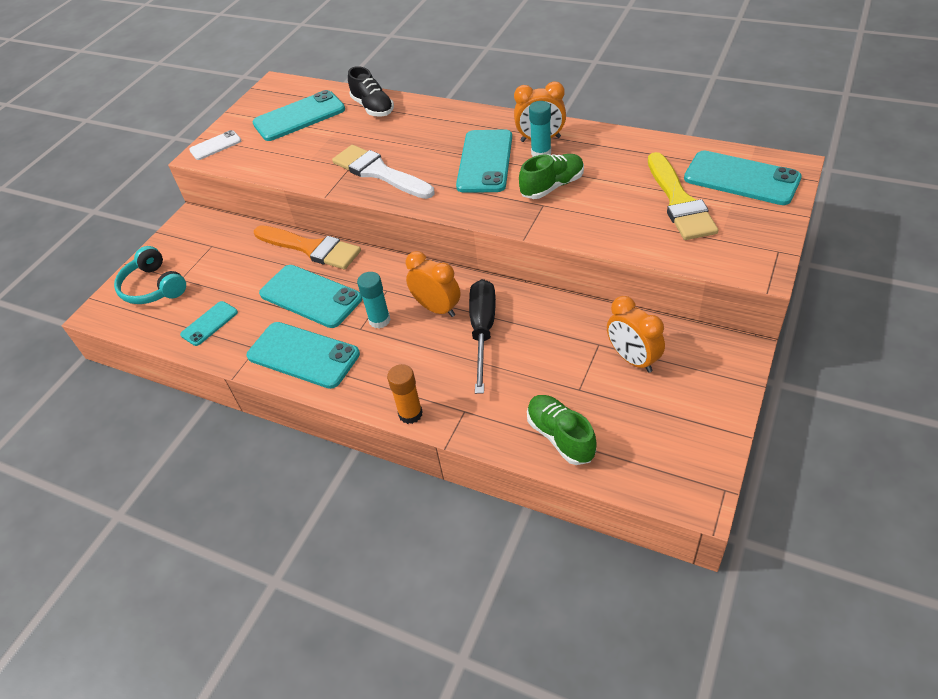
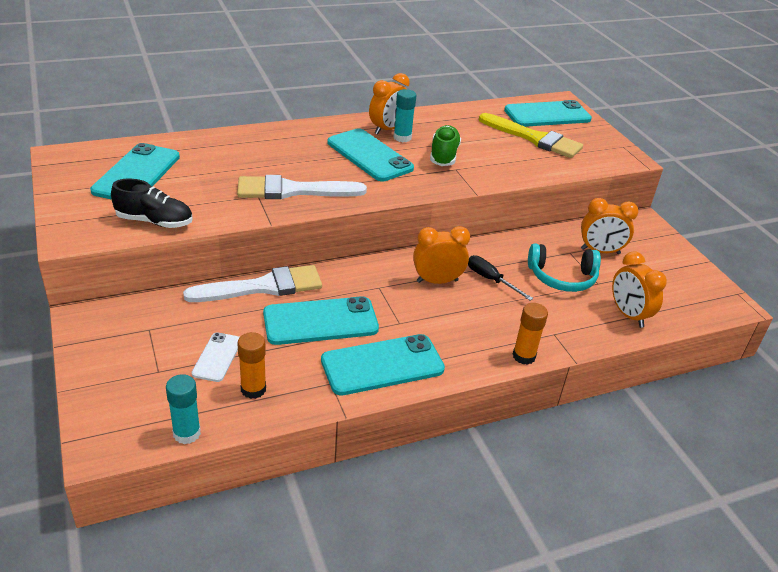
camera: 55 degrees left, 10 degrees down
(153, 287) = (136, 393): turquoise headphones -> turquoise headphones (562, 277)
(209, 323) = (253, 389): turquoise phone -> orange glue stick
(215, 145) = (75, 225): white phone -> white phone (217, 357)
(311, 248) = (262, 287): orange brush -> white brush
(373, 107) = (205, 146): black shoe -> black shoe (154, 221)
(379, 320) = (406, 309): turquoise glue stick -> turquoise glue stick (187, 433)
(483, 331) = (490, 280): black screwdriver -> black screwdriver, size x0.61
(560, 436) = (628, 315): green shoe -> orange clock

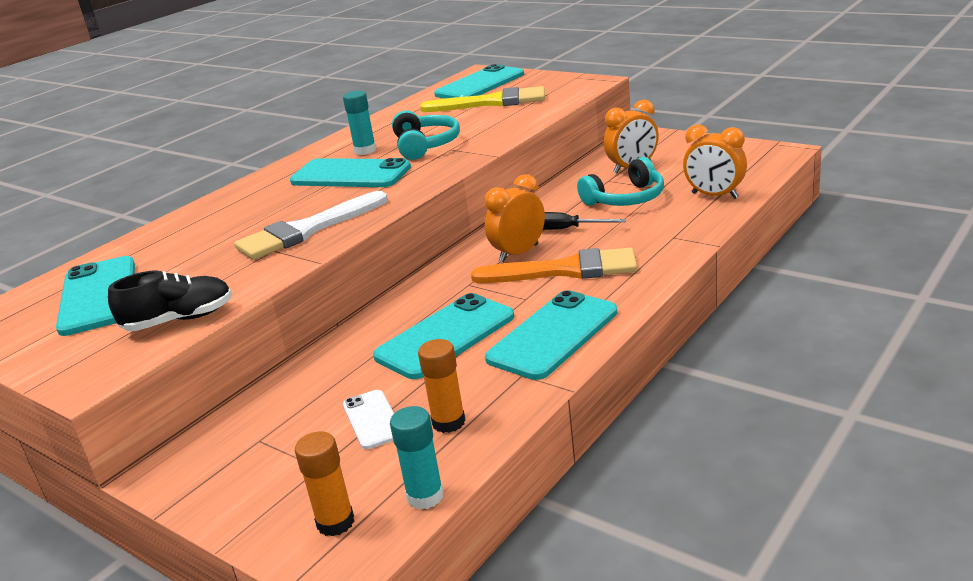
camera: 25 degrees left, 10 degrees down
(262, 287) = (345, 342): white brush -> none
(388, 129) = (341, 151): orange clock -> none
(444, 155) = (425, 145): green shoe -> turquoise headphones
(449, 315) = (564, 270): none -> orange brush
(524, 356) = (670, 264): orange glue stick -> orange glue stick (335, 522)

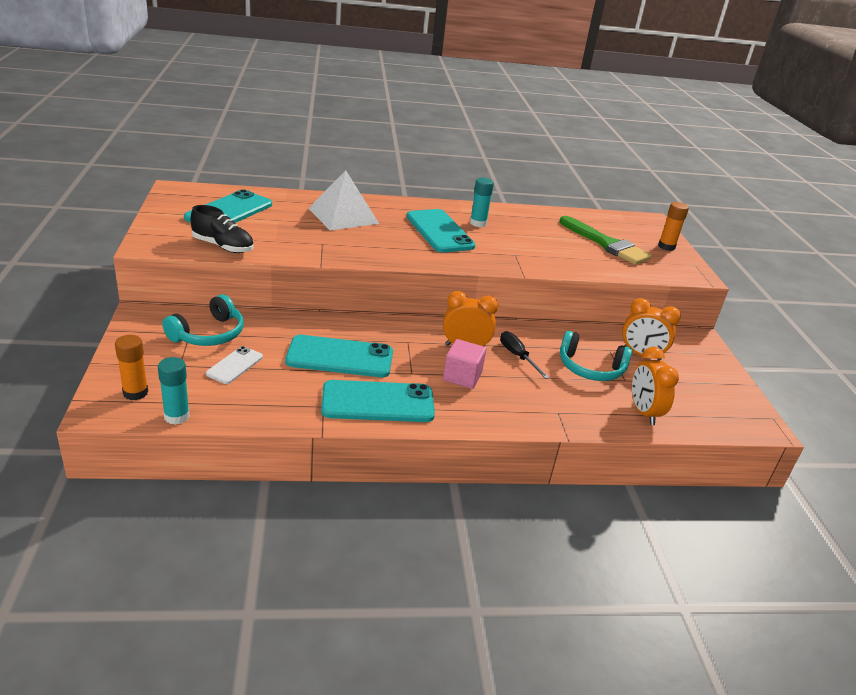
camera: 40 degrees right, 5 degrees up
(232, 221) = (343, 215): none -> white pyramid
(307, 230) = (355, 245): white brush -> none
(425, 145) = (509, 243): turquoise headphones -> turquoise headphones (209, 334)
(448, 422) = (252, 396): orange glue stick -> orange glue stick (666, 247)
(480, 84) = (630, 228): turquoise phone -> none
(491, 102) = (606, 244): yellow brush -> green brush
(564, 270) = (462, 376): orange brush -> pink cube

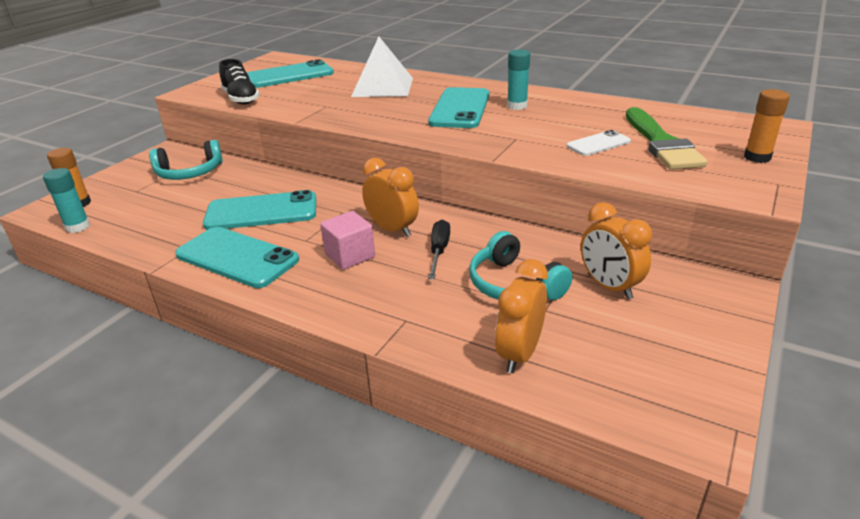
camera: 40 degrees right, 0 degrees up
(235, 365) = (172, 199): white phone -> white phone (598, 144)
(340, 357) = (261, 212): turquoise phone -> turquoise phone turned 45 degrees counterclockwise

